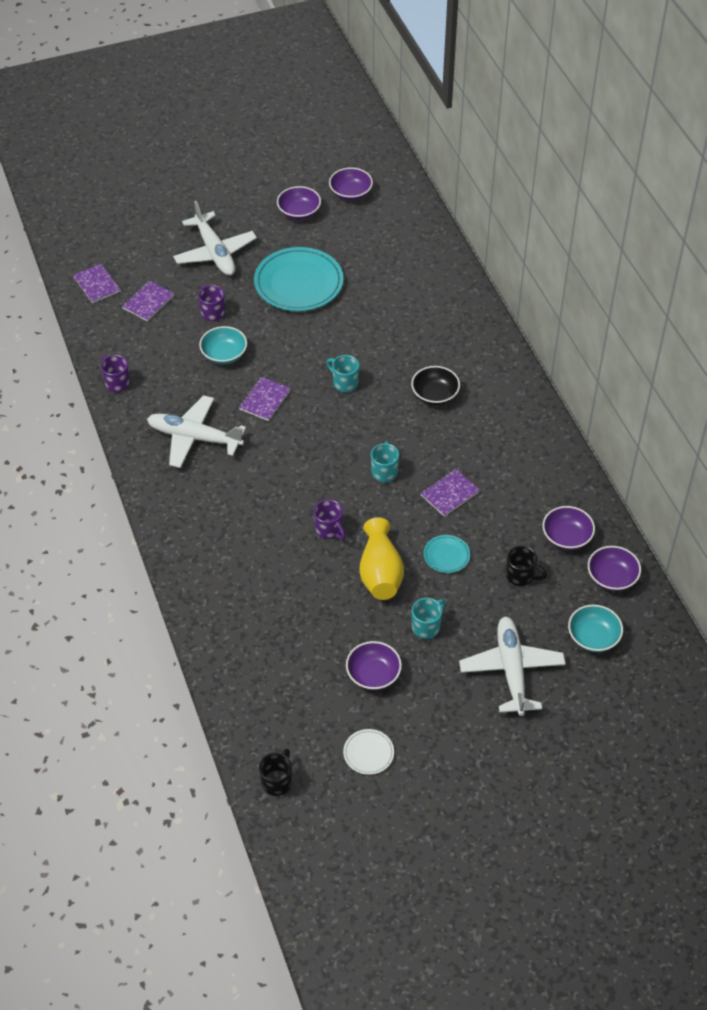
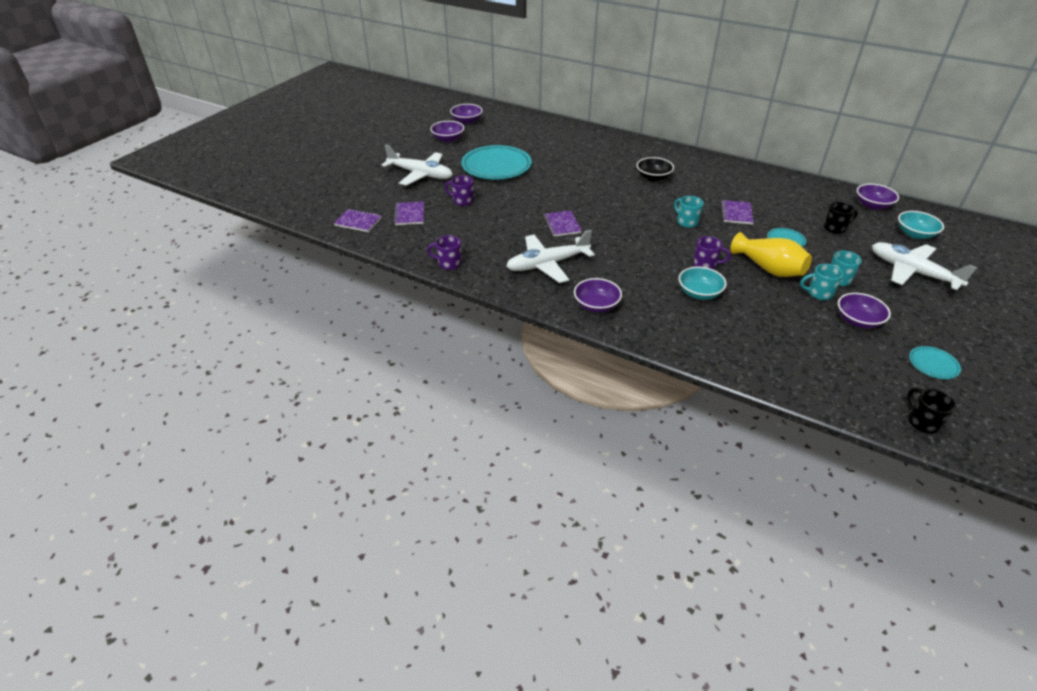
camera: 40 degrees left, 10 degrees down
(224, 355) = (501, 216): turquoise bowl -> turquoise bowl (699, 293)
(344, 383) = (596, 195): turquoise mug -> turquoise mug (819, 293)
(368, 753) = (933, 364): white plate -> turquoise plate
(566, 537) = (822, 201): purple bowl -> purple bowl (596, 305)

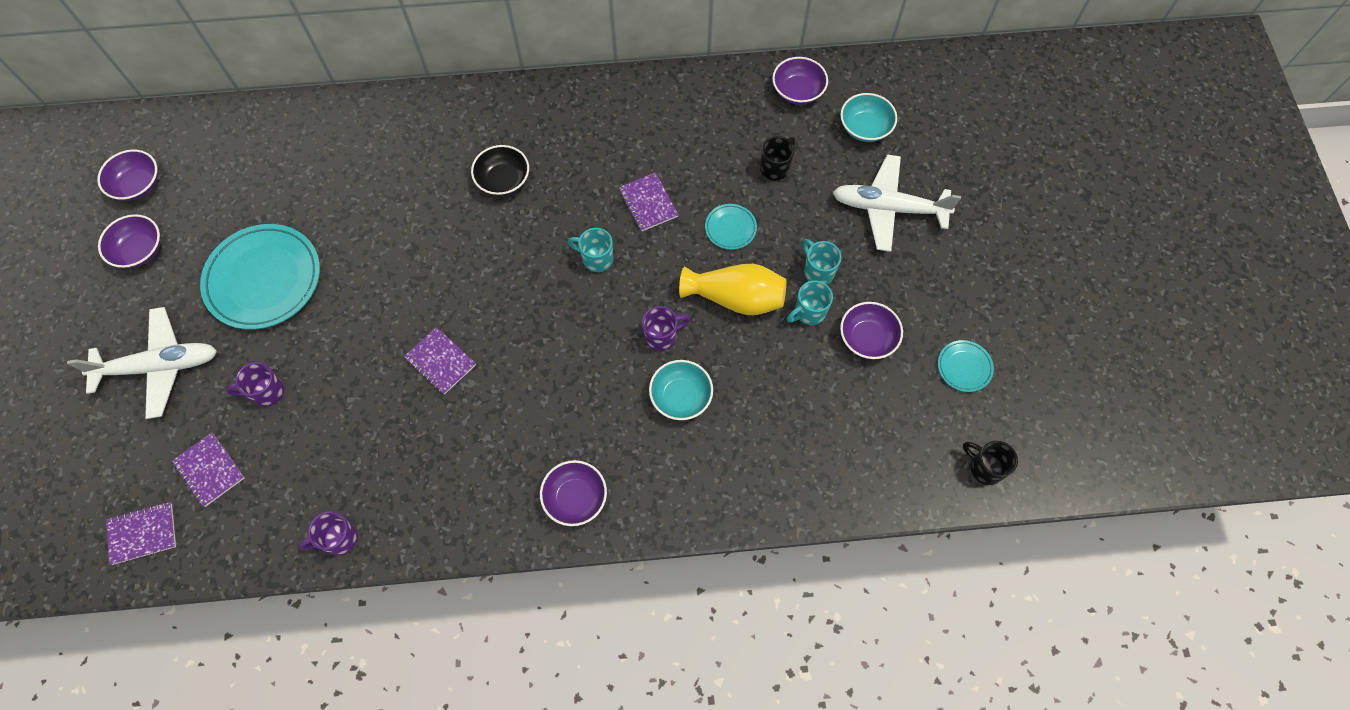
camera: 35 degrees left, 25 degrees up
(547, 264) = (470, 457): white plane -> none

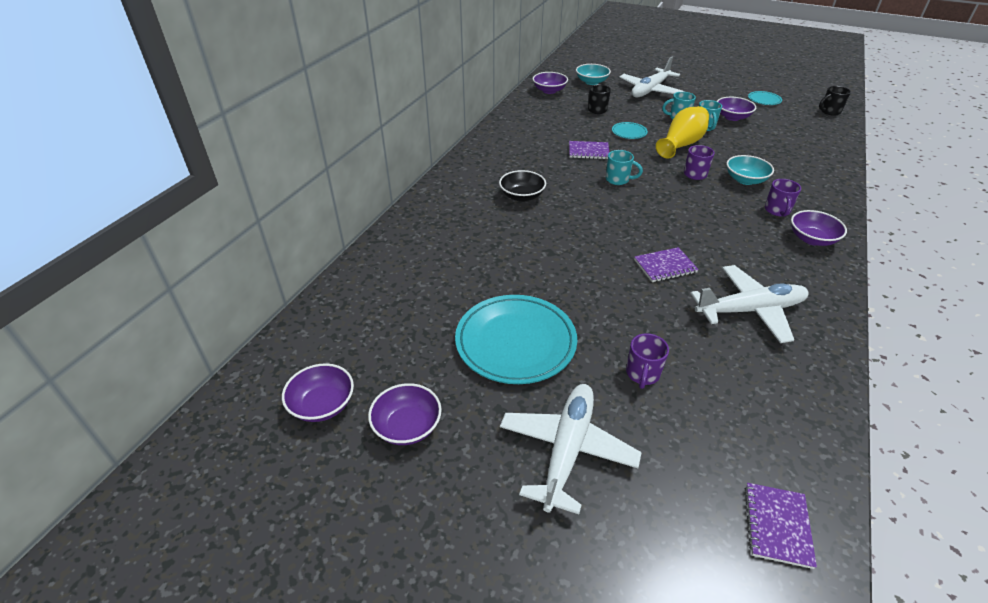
camera: 60 degrees left, 25 degrees down
(209, 470) = (715, 442): purple notebook -> none
(339, 539) = (819, 369): purple mug -> purple mug (777, 211)
(403, 460) = (750, 310): none -> white plane
(596, 259) = (618, 180): turquoise mug -> turquoise mug turned 120 degrees counterclockwise

